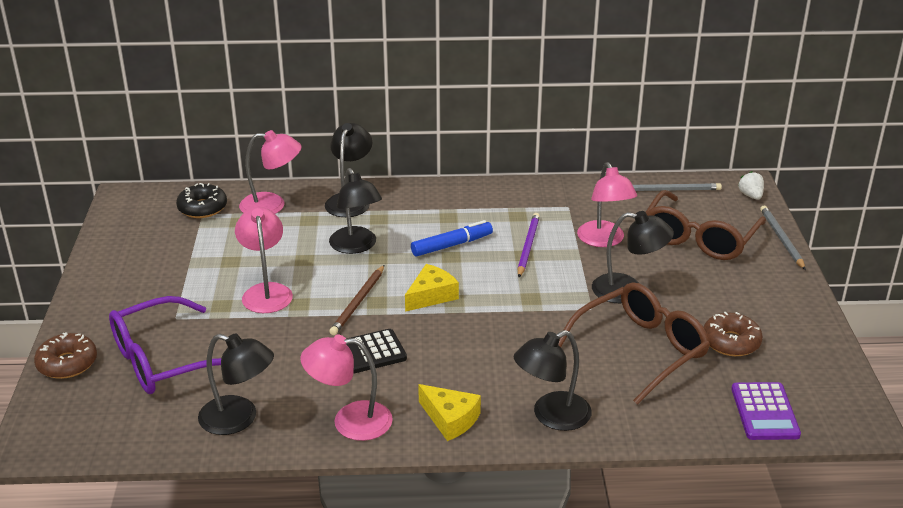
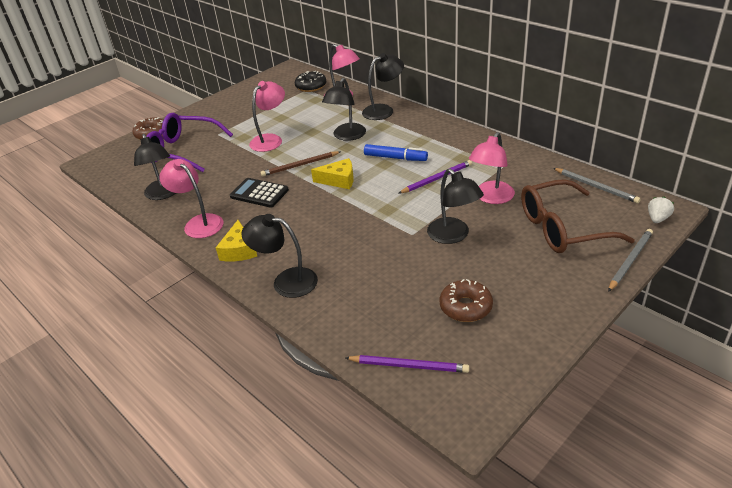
camera: 50 degrees right, 5 degrees up
(640, 350) = (398, 276): brown glasses -> none
(764, 412) = (409, 366): purple calculator -> purple pencil

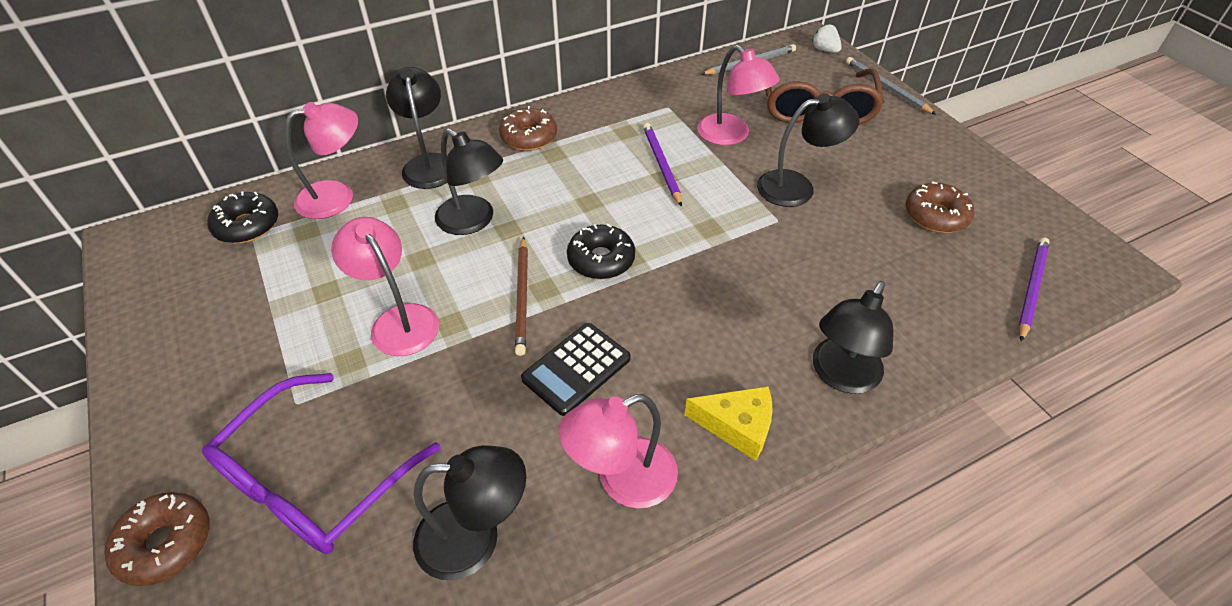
camera: 75 degrees left, 10 degrees up
(339, 180) = (601, 260): yellow cheese -> black donut
(395, 158) = (581, 187): blue marker -> none
(429, 130) = (529, 137): none -> brown donut

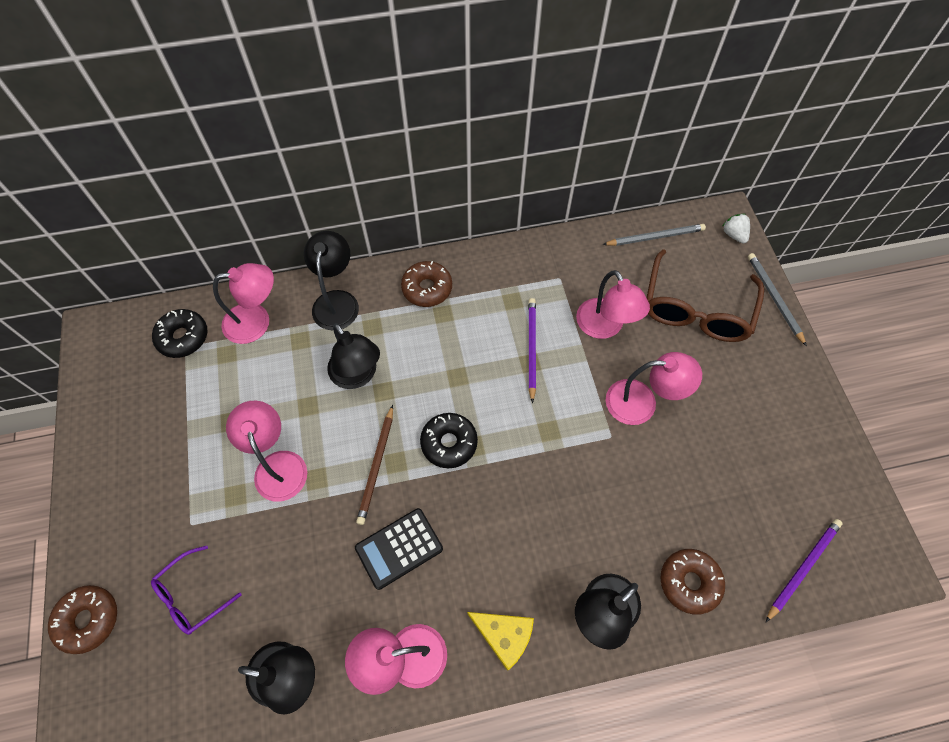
camera: 15 degrees right, 15 degrees up
(315, 479) = (192, 595): purple glasses -> purple glasses, size x0.55
(797, 187) = (642, 402): black lamp -> pink lamp
(935, 216) = (753, 466): brown donut -> brown donut (689, 582)

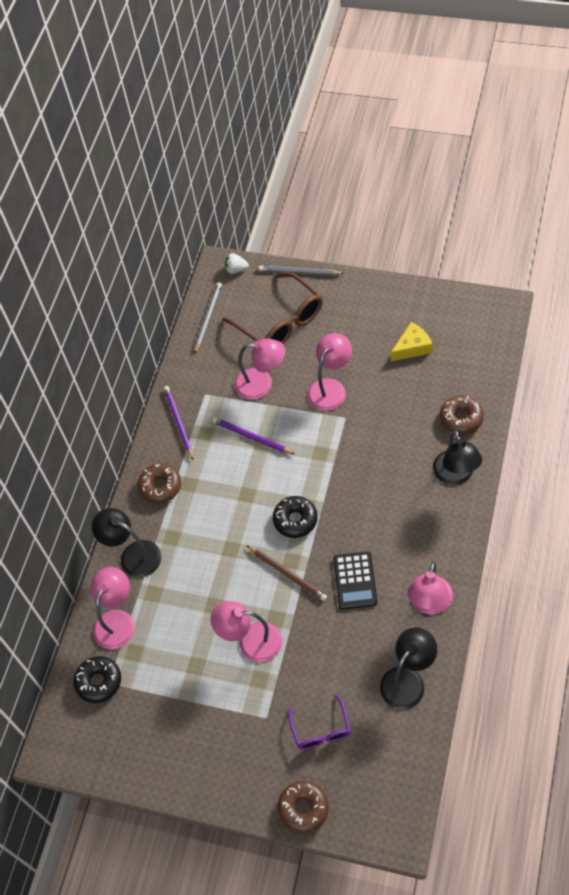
camera: 55 degrees left, 5 degrees down
(357, 375) = (208, 562): black lamp -> none
(504, 635) = (443, 538): yellow cheese -> yellow cheese (412, 347)
(803, 568) = (482, 353): purple pencil -> purple pencil (178, 422)

